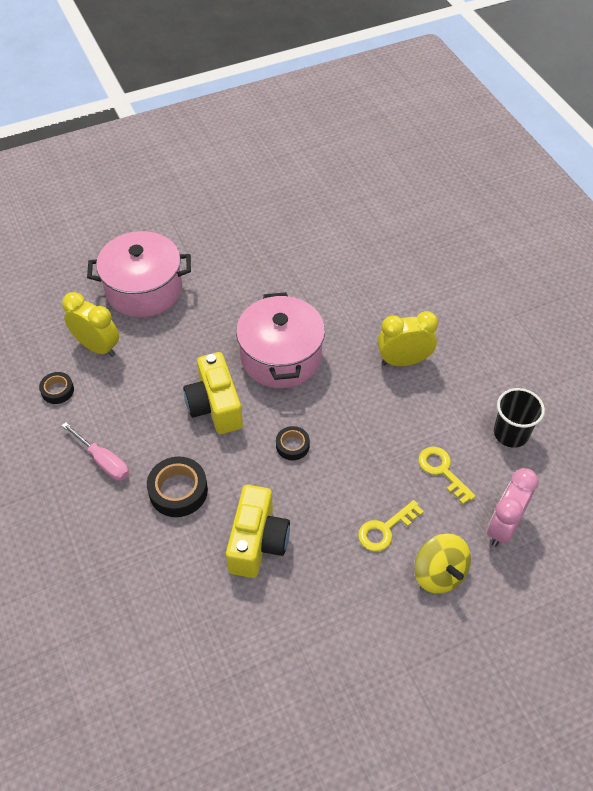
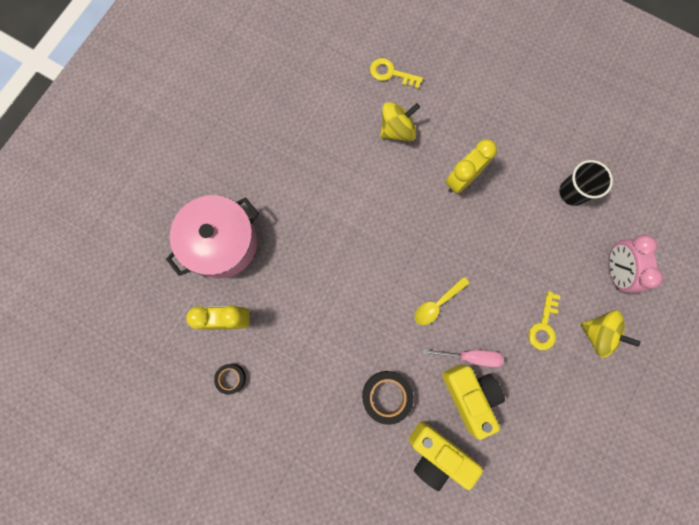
camera: 35 degrees left, 25 degrees up
(103, 461) = (315, 411): pink screwdriver -> pink screwdriver (471, 356)
(215, 406) = (358, 309): yellow camera -> yellow camera (437, 454)
(281, 357) = (373, 234): pink pot -> none
(292, 446) = (437, 304): black tape -> yellow spoon
(373, 291) = (397, 130): none -> yellow spinning top
(442, 471) = (549, 254): yellow key -> yellow key (391, 73)

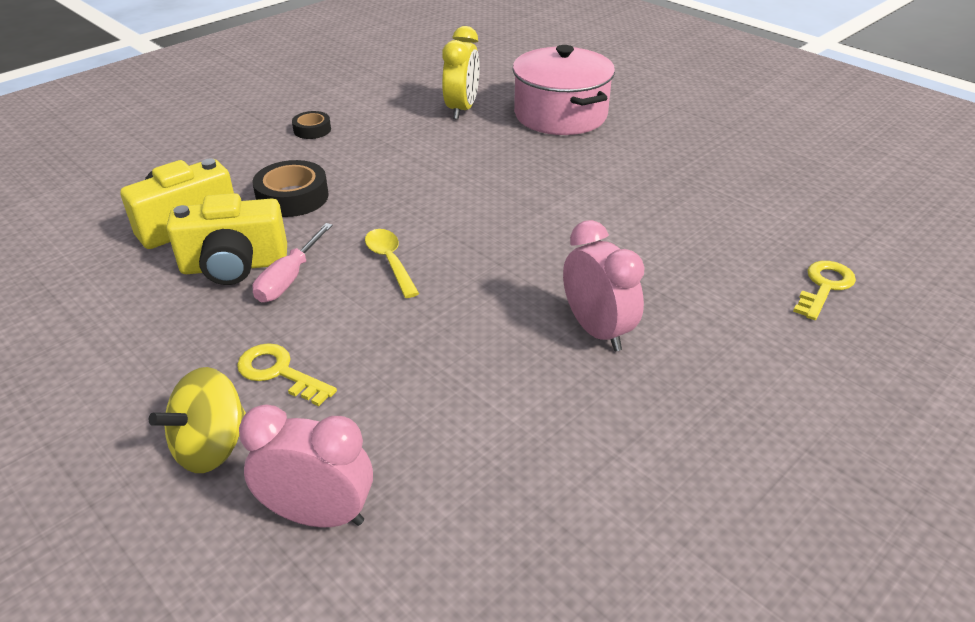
camera: 105 degrees right, 40 degrees down
(231, 378) = (393, 103): black tape -> black tape (312, 130)
(397, 130) = (707, 274): yellow spinning top -> none
(462, 179) = (597, 331): yellow clock -> pink clock
(572, 192) = (524, 491): black cup -> none

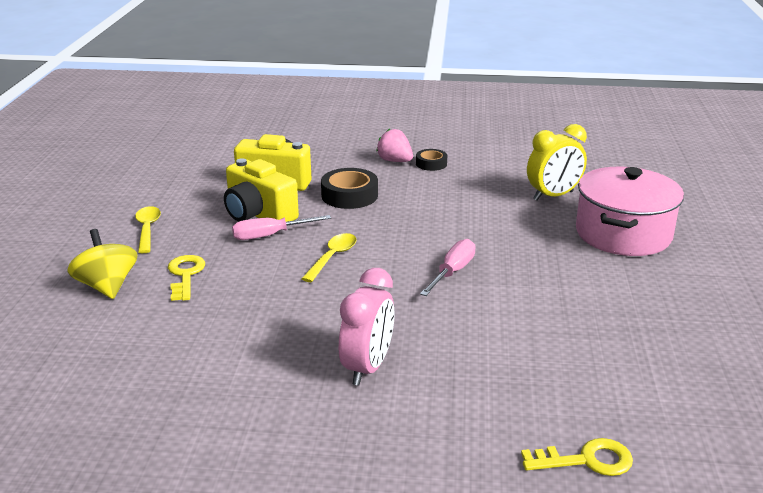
camera: 50 degrees right, 10 degrees down
(131, 358) = (147, 229): none -> yellow spoon
(212, 447) = (107, 286): yellow spinning top -> yellow spinning top turned 60 degrees clockwise
(273, 143) = (395, 161): none -> pink strawberry
(318, 515) = (88, 344): pink clock -> none
(507, 213) = (452, 272): none -> pink screwdriver

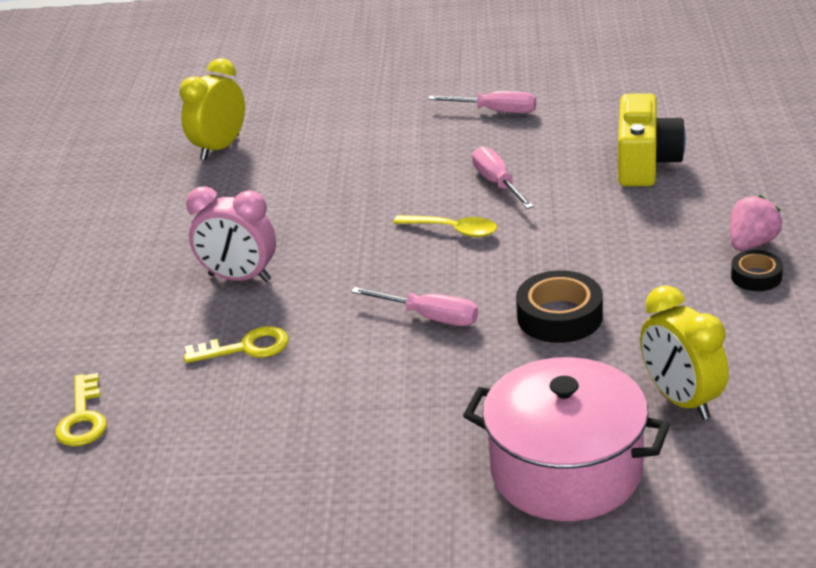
camera: 90 degrees right, 5 degrees up
(89, 388) = (220, 148): none -> yellow clock
(107, 286) = (378, 118): yellow spinning top -> none
(147, 229) = (496, 111): yellow spoon -> pink screwdriver
(185, 275) = (403, 151): yellow key -> yellow key (246, 347)
(258, 214) = (548, 167): yellow camera -> none
(349, 195) = (620, 221): black tape -> black tape (559, 316)

